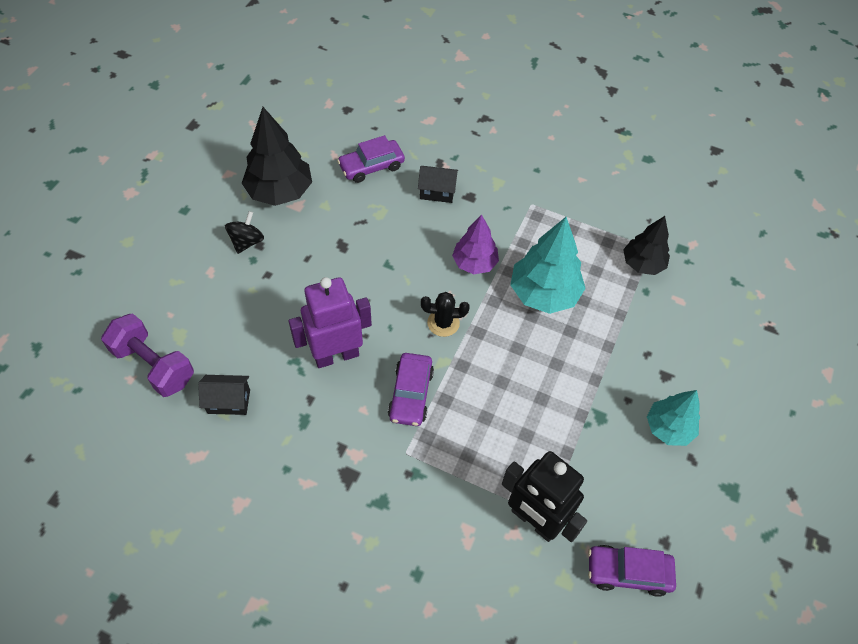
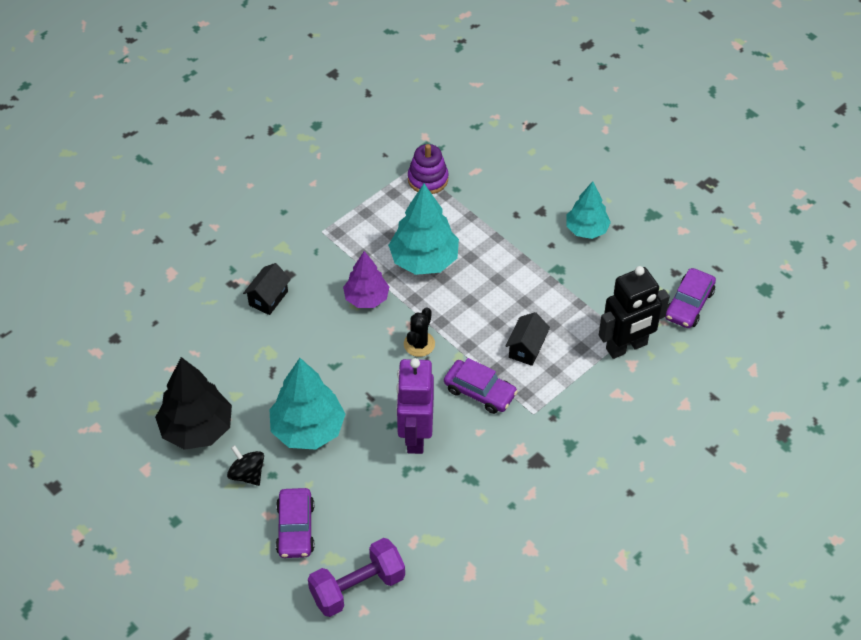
camera: 65 degrees left, 5 degrees down
(229, 401) = (425, 533): black house -> black house (526, 348)
(310, 269) = (307, 430): none -> turquoise tree
(371, 166) = (206, 341): purple car -> purple car (295, 528)
(642, 264) = (428, 179): black tree -> purple stacking toy

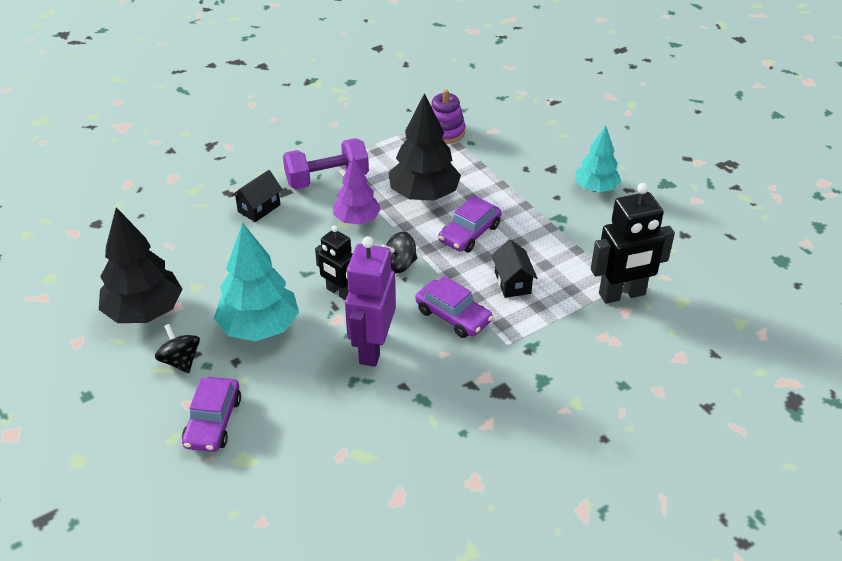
camera: 10 degrees right, 10 degrees down
(357, 587) = (262, 494): purple dumbbell -> purple dumbbell (327, 179)
(370, 382) = (339, 292): none -> black robot
(419, 344) = (399, 265): black cactus -> black spinning top
(424, 260) = (424, 195): turquoise tree -> black tree
(526, 348) = (512, 283): black house -> black house turned 45 degrees counterclockwise
(689, 304) = (696, 264): purple car -> purple car (469, 233)

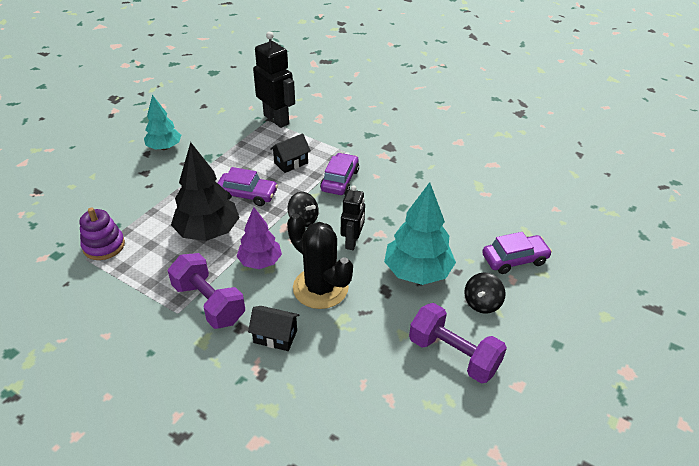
camera: 115 degrees left, 0 degrees up
(144, 312) = (453, 355): black tree -> purple dumbbell
(292, 250) = (320, 288): none -> black cactus
(372, 348) = (394, 207): purple robot -> none

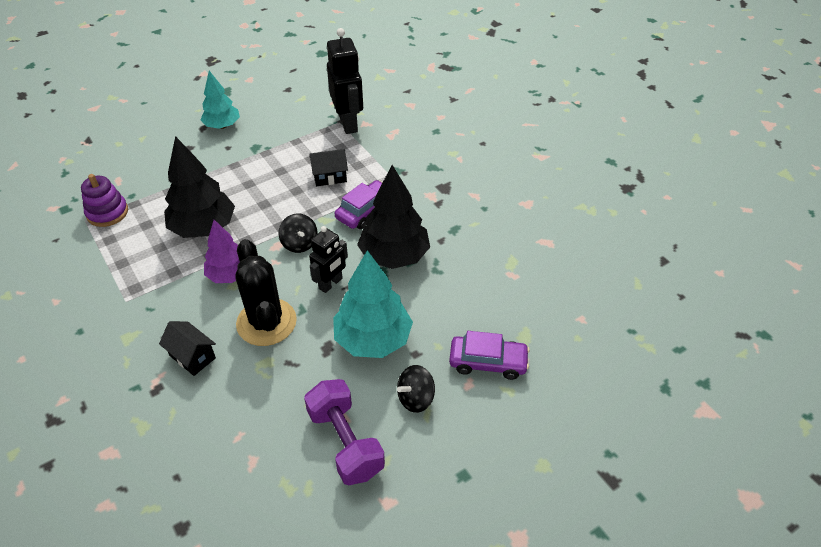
camera: 25 degrees right, 5 degrees up
(209, 303) = (157, 301): purple dumbbell -> none
(247, 194) = (265, 199): purple car -> none
(388, 206) = (394, 256): none -> black tree

